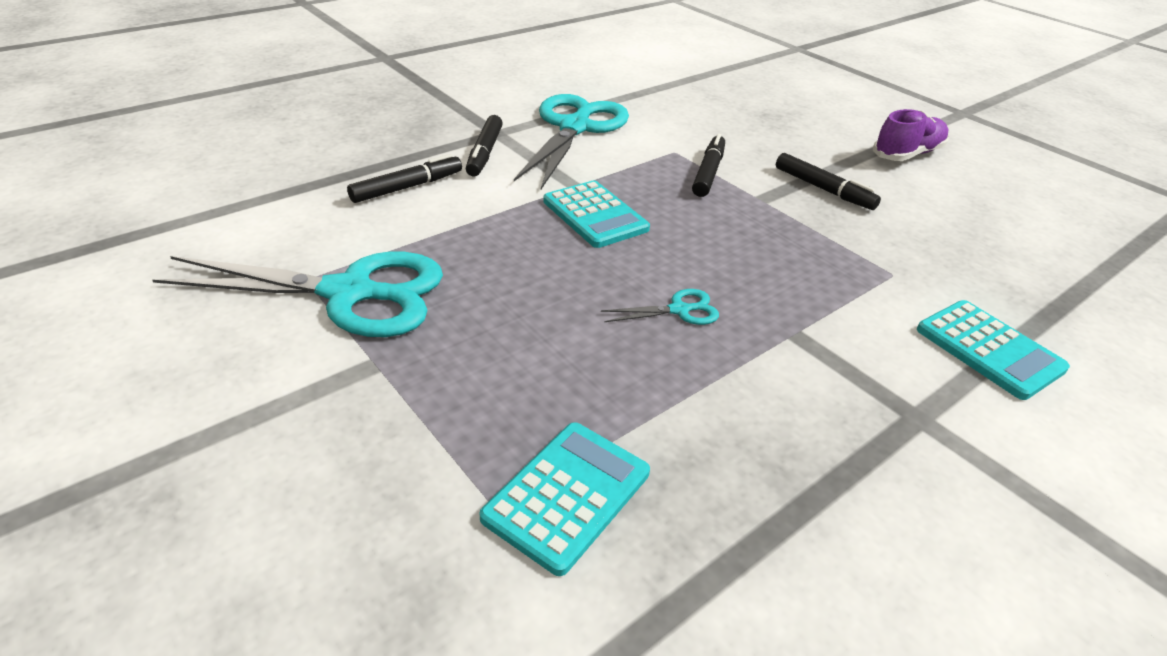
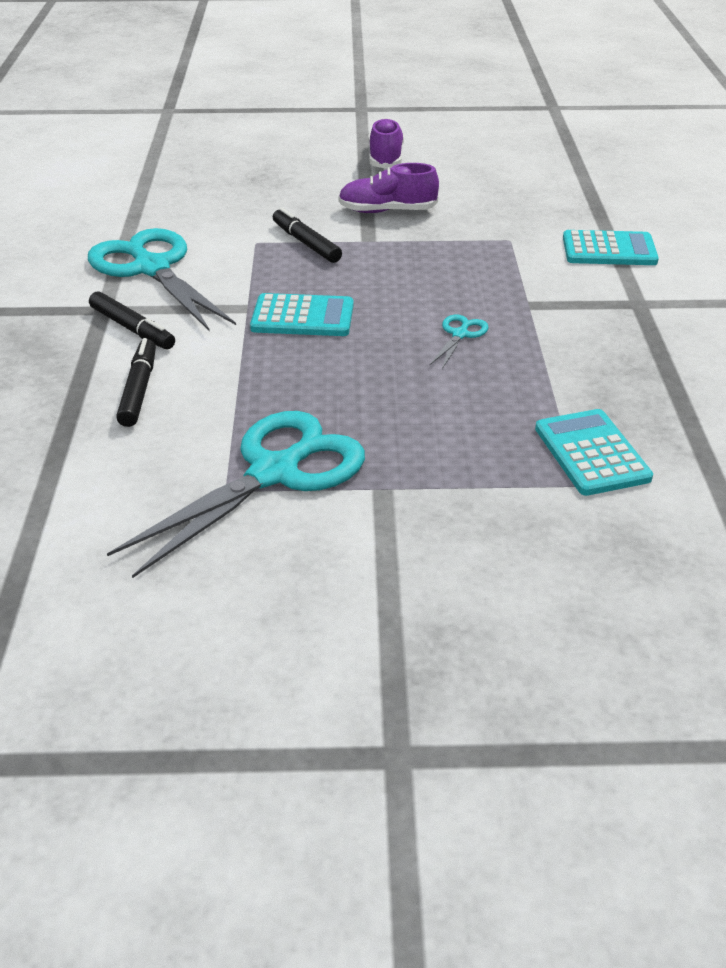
camera: 50 degrees left, 0 degrees up
(823, 189) = (387, 211): black marker -> purple shoe

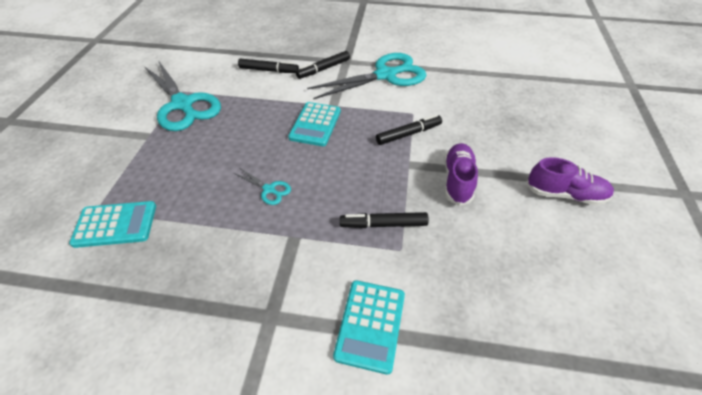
camera: 100 degrees right, 10 degrees up
(479, 251) = (383, 224): none -> black marker

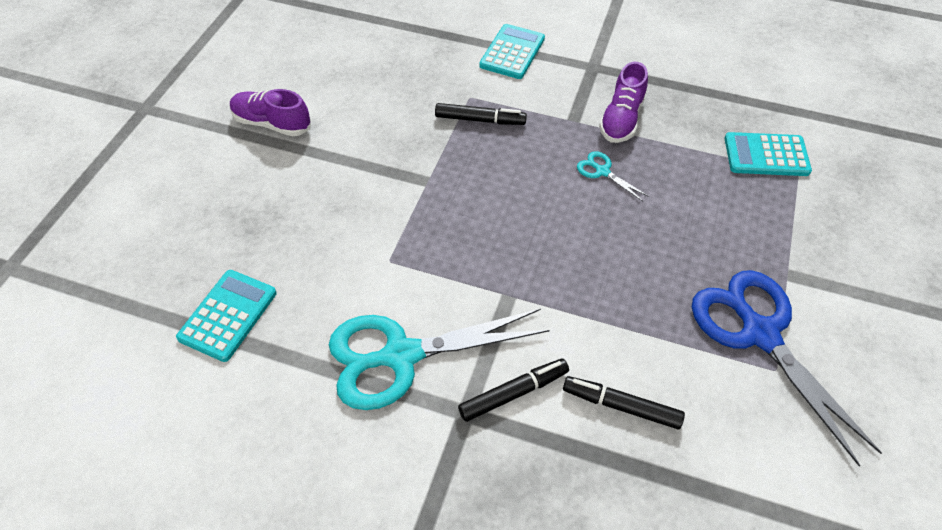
camera: 170 degrees left, 5 degrees up
(182, 104) = (760, 333): turquoise scissors -> blue scissors
(315, 124) = (540, 260): turquoise calculator -> turquoise calculator (228, 315)
(408, 134) = (410, 224): black marker -> none
(457, 180) = (379, 153): purple shoe -> purple shoe (621, 119)

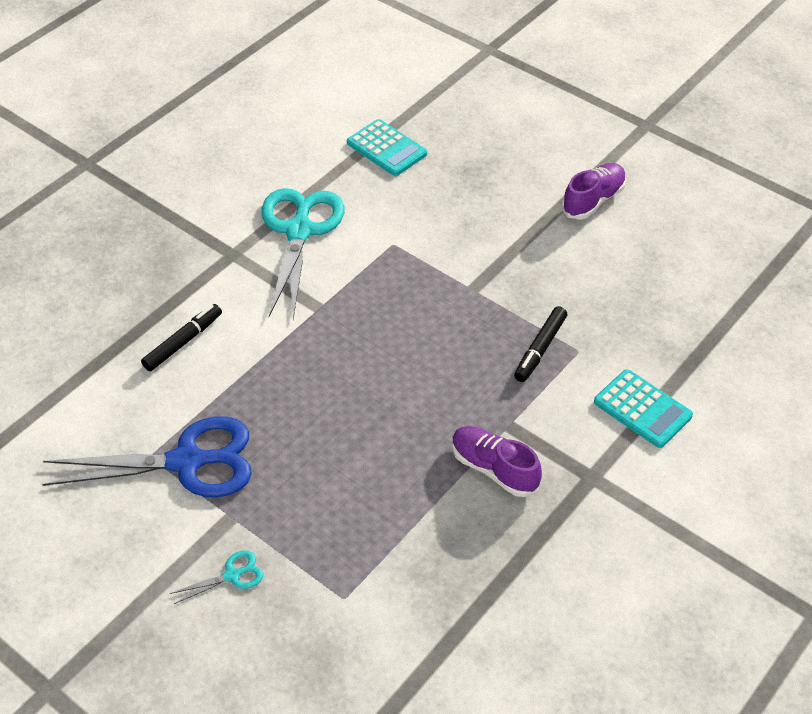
camera: 110 degrees right, 5 degrees down
(513, 393) = (231, 284): black marker -> none
(602, 171) = (426, 423): turquoise scissors -> turquoise scissors (232, 575)
(766, 155) = (383, 581): turquoise calculator -> none

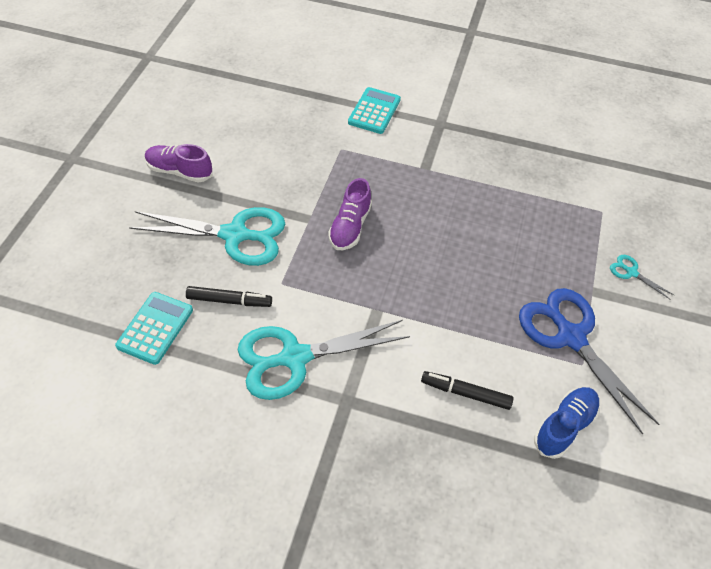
camera: 115 degrees left, 5 degrees up
(98, 405) = (564, 426): none -> blue shoe
(476, 224) = (235, 235): none -> turquoise scissors
(494, 469) = (463, 167): purple shoe -> purple shoe (350, 227)
(540, 349) = (350, 168): black marker -> black marker (229, 300)

